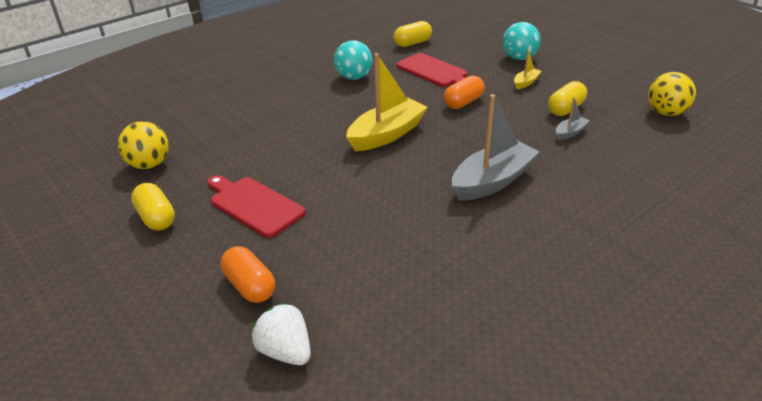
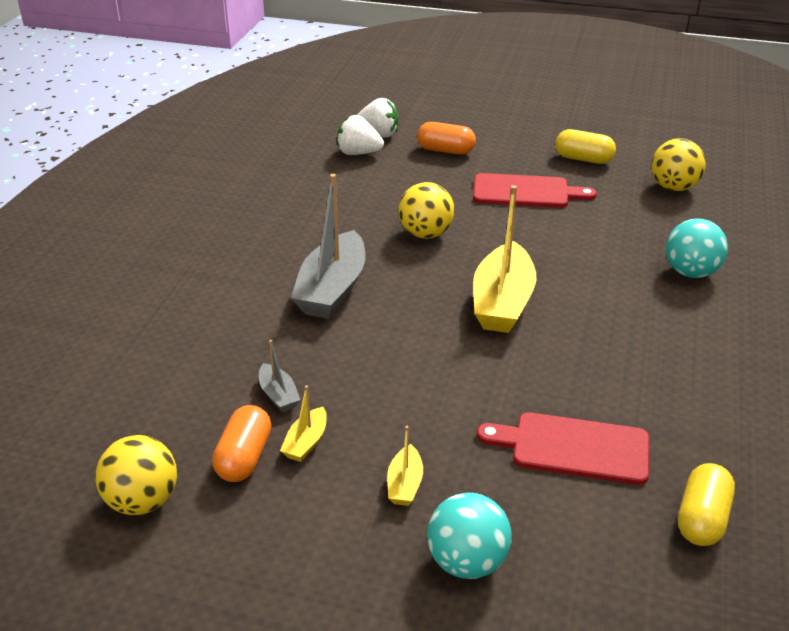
camera: 145 degrees right, 0 degrees up
(339, 327) = (358, 153): none -> white strawberry
(354, 77) = (669, 380): turquoise ball -> turquoise ball (691, 272)
(379, 199) = (425, 234): none -> yellow ball
(463, 102) = (463, 394): orange capsule -> orange capsule (244, 458)
(565, 109) = (306, 443): yellow capsule -> yellow boat
(570, 133) = (278, 395): grey boat -> grey boat turned 45 degrees counterclockwise

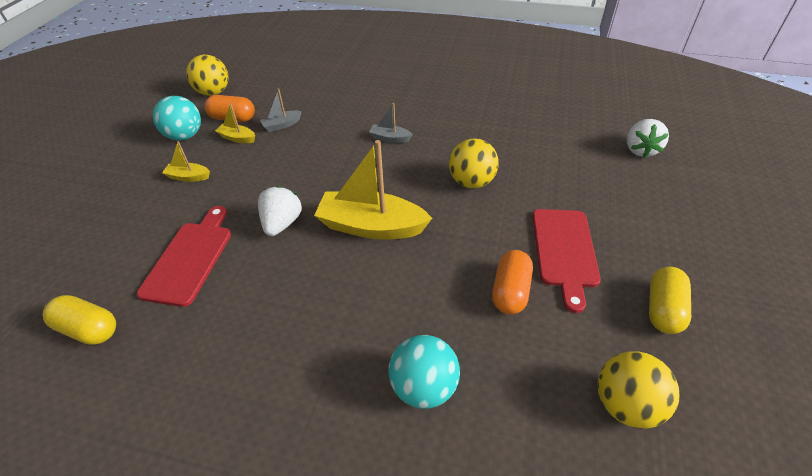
camera: 90 degrees right, 10 degrees up
(332, 289) = (390, 138): grey boat -> grey boat, size x0.46
(358, 153) = (598, 140): white strawberry -> white strawberry (282, 223)
(445, 150) = (629, 193): orange capsule -> orange capsule (510, 291)
(467, 562) = (117, 202): turquoise ball -> turquoise ball (184, 136)

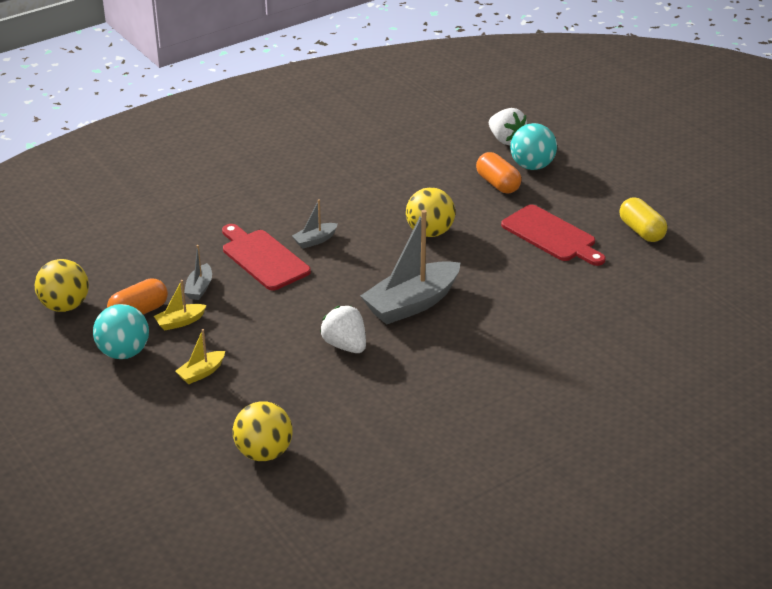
camera: 50 degrees left, 10 degrees down
(89, 329) = (337, 486): yellow capsule -> none
(190, 258) = (322, 409): red cutting board -> red cutting board (263, 258)
(371, 226) = (411, 304): yellow boat -> grey boat
(423, 386) = (581, 353): turquoise ball -> turquoise ball (532, 166)
(510, 291) = (554, 278): orange capsule -> orange capsule (497, 184)
(625, 404) = (680, 287): yellow ball -> yellow ball (264, 453)

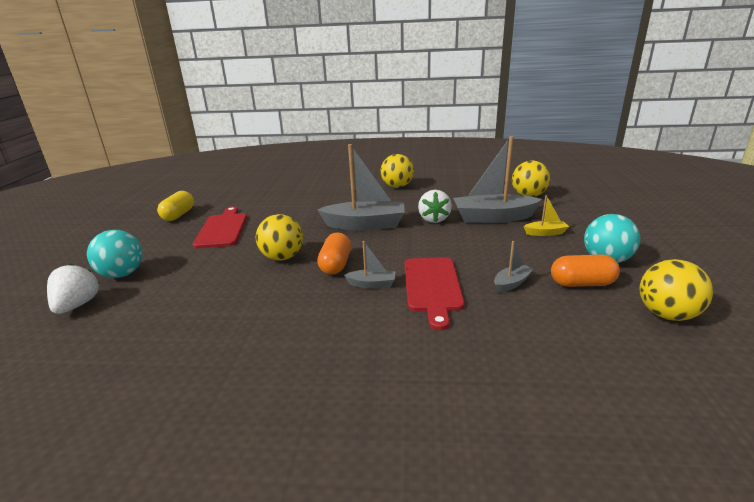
camera: 140 degrees left, 10 degrees down
(180, 322) = (545, 265): yellow boat -> none
(278, 378) = (493, 218): none -> grey boat
(471, 398) = (397, 186): none -> yellow ball
(497, 184) = (172, 271): orange capsule -> orange capsule (336, 265)

